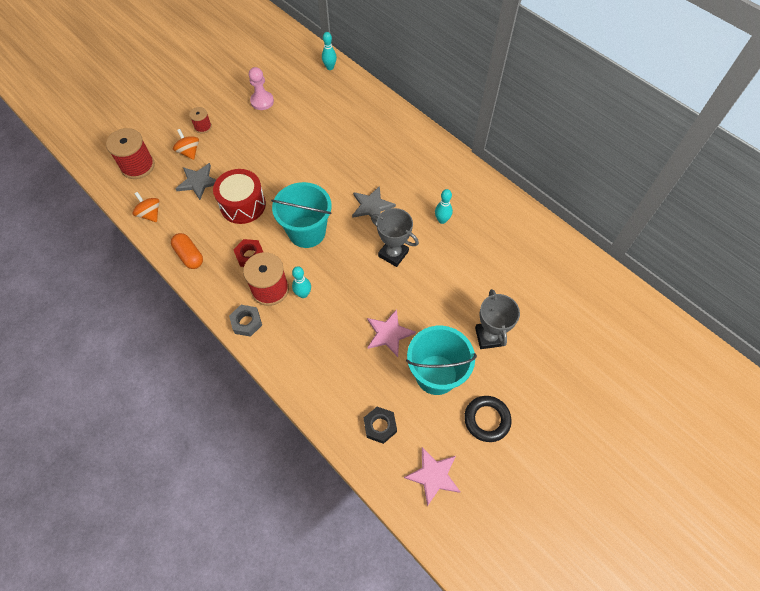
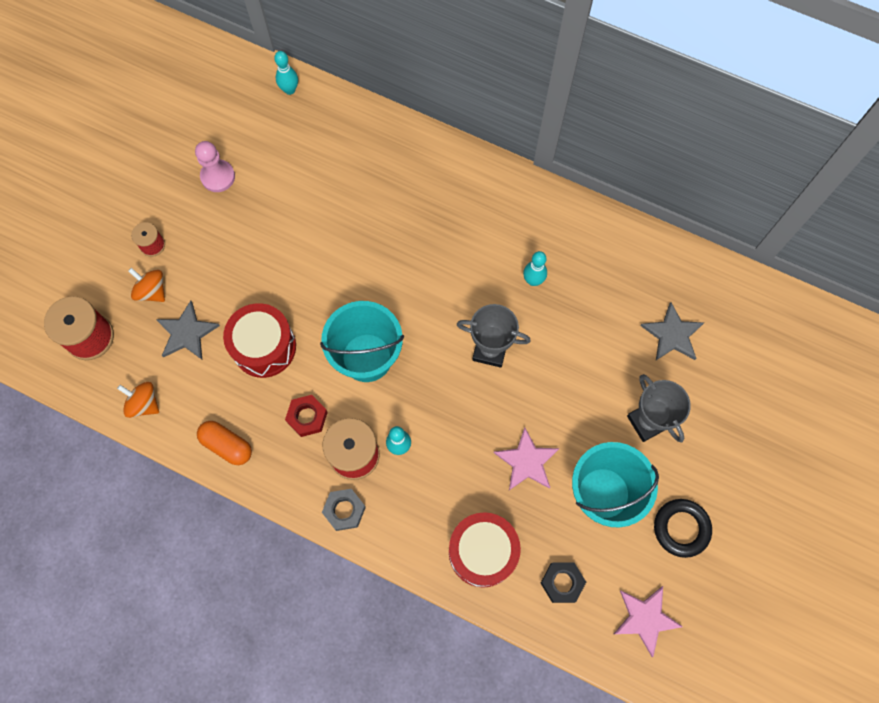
camera: 20 degrees left, 10 degrees up
(330, 384) = (482, 552): none -> red drum
(372, 206) = (435, 291): grey star -> grey star (672, 334)

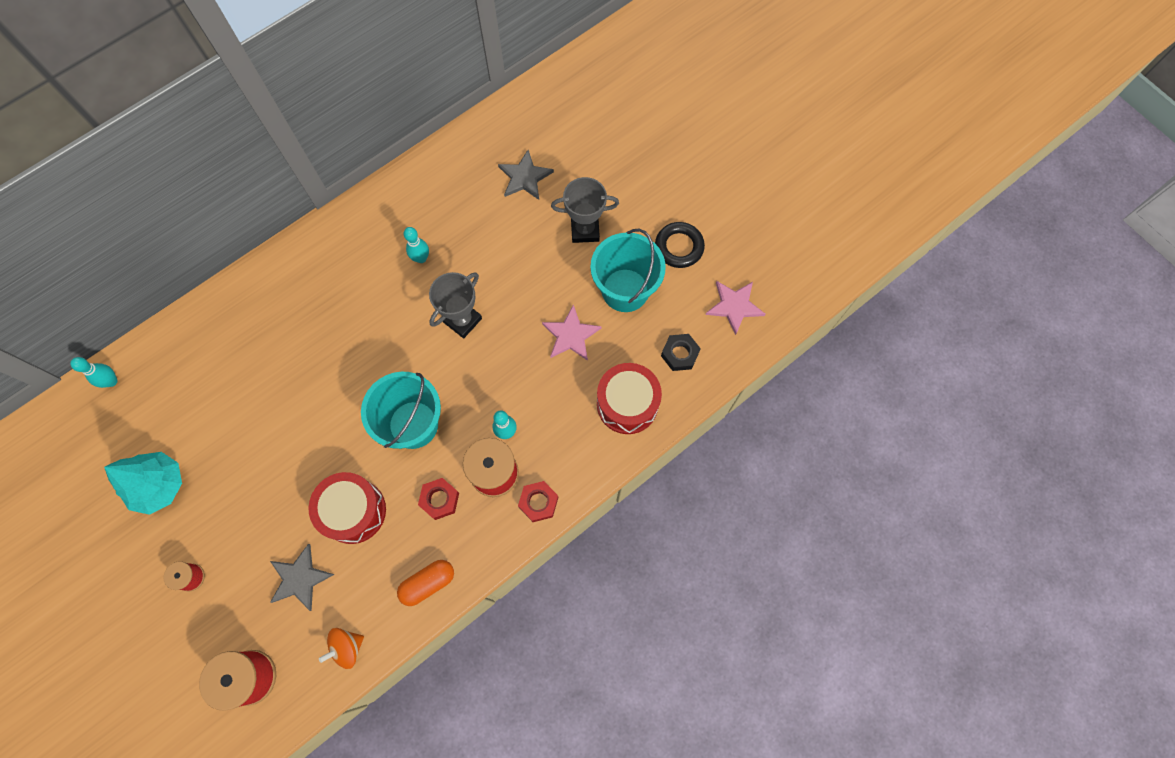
camera: 65 degrees left, 0 degrees up
(152, 291) = (238, 596): orange spinning top -> none
(218, 177) = (159, 485): pink pawn -> turquoise tree
(344, 510) = (538, 502): grey nut -> red nut

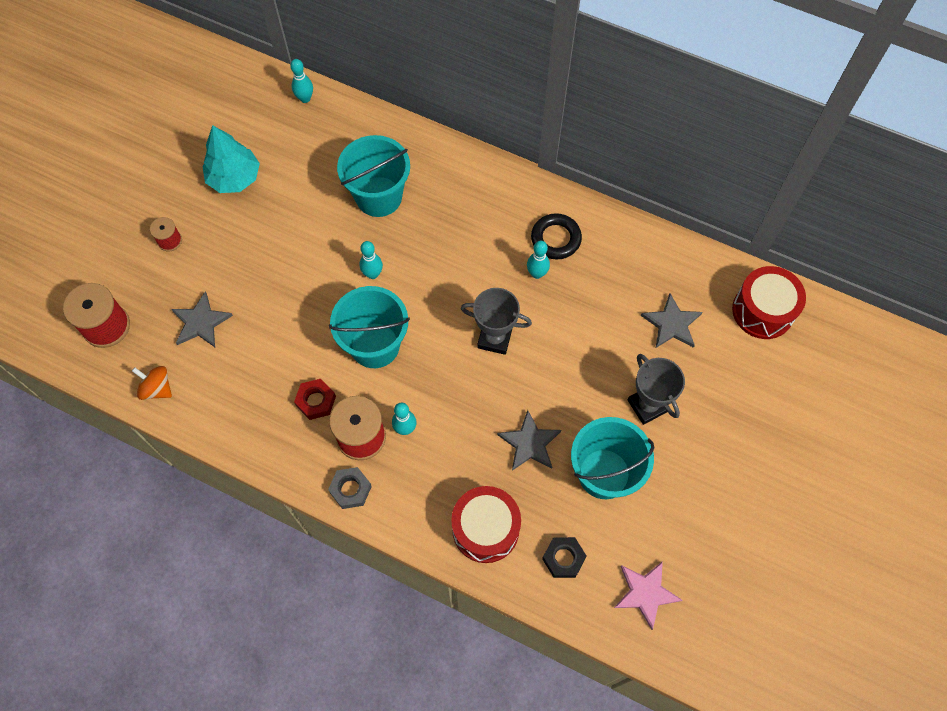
camera: 65 degrees right, 5 degrees down
(264, 358) = (378, 196): none -> turquoise bucket
(341, 397) = (372, 274): none -> turquoise bowling pin
(353, 511) = (275, 335): red drum -> red drum (763, 311)
(428, 583) = (237, 428): orange capsule -> none
(538, 502) = (350, 489): red nut -> grey nut
(571, 335) = (529, 443): pink star -> grey star
(679, 247) = (680, 506): black ring -> black ring (556, 239)

